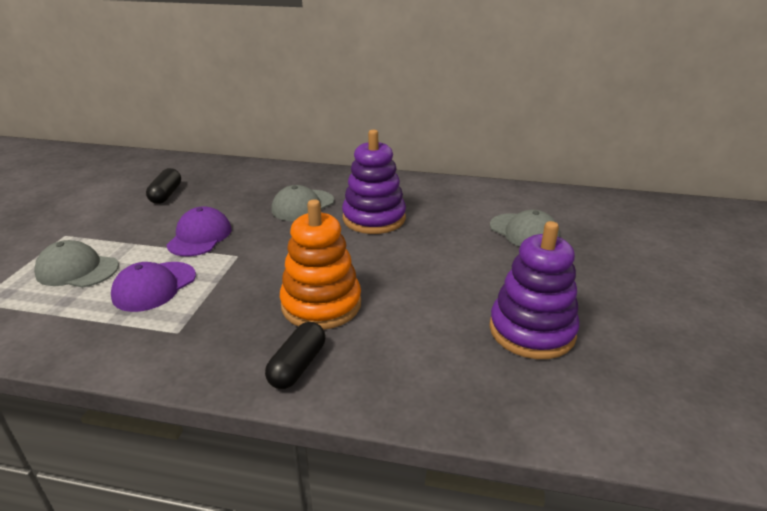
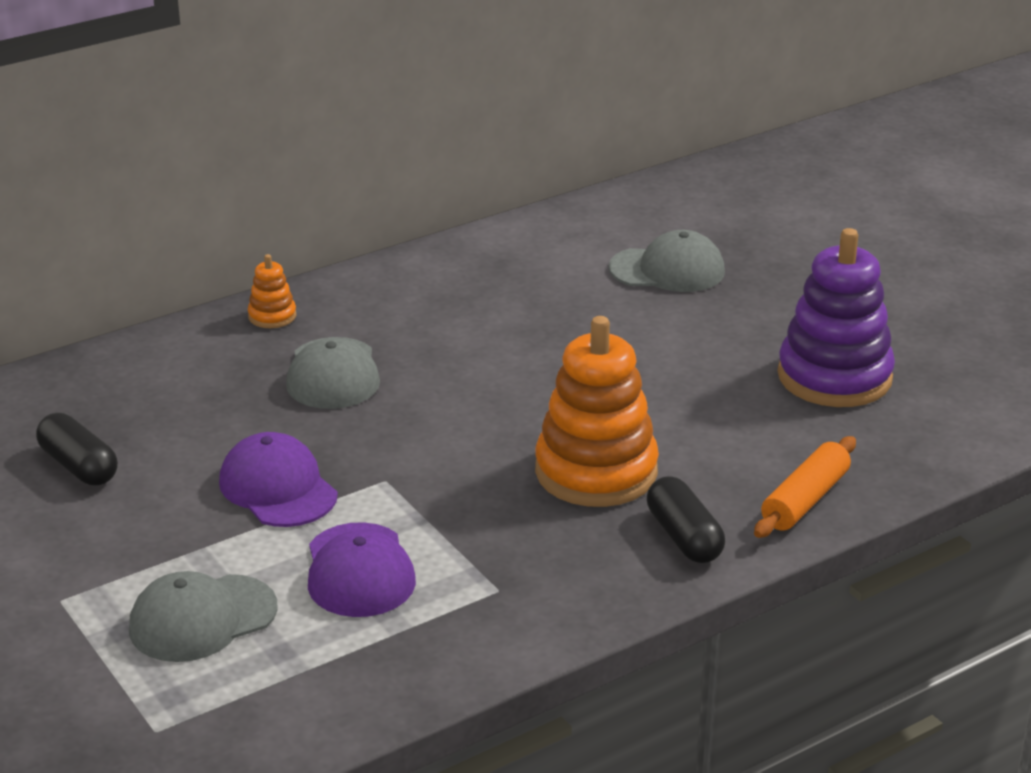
camera: 45 degrees left, 0 degrees up
(324, 176) = (272, 316): none -> orange stacking toy
(374, 218) = (464, 342): purple stacking toy -> none
(394, 391) = (805, 500): none -> orange rolling pin

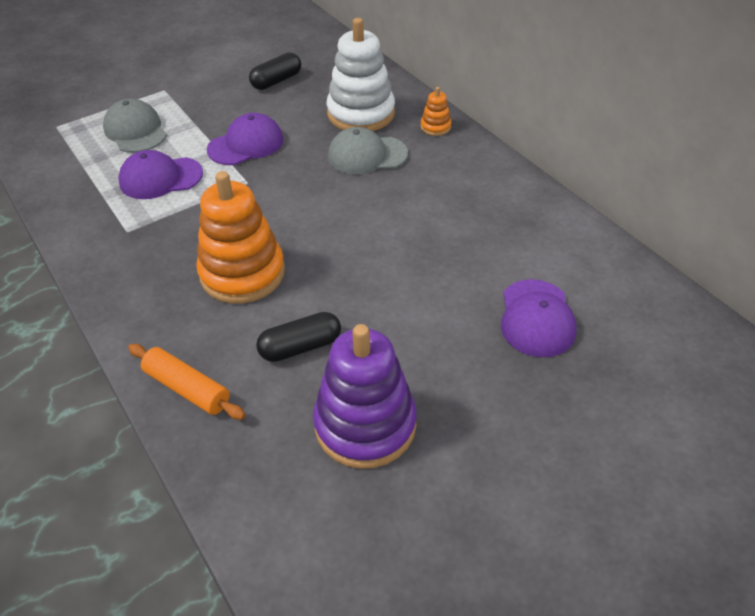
camera: 90 degrees right, 15 degrees up
(216, 379) = (361, 114): none -> white stacking toy
(667, 270) = (536, 318): grey cap -> purple cap
(684, 537) = (158, 316): black capsule -> black capsule (300, 347)

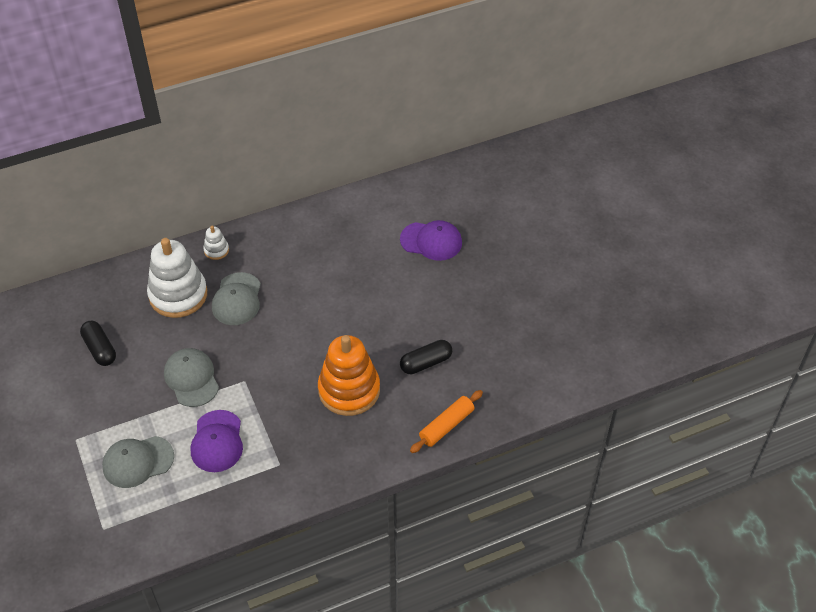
camera: 80 degrees left, 5 degrees up
(246, 144) = (191, 378): purple cap -> grey cap
(300, 347) = (426, 363): black capsule -> black capsule turned 75 degrees clockwise
(365, 425) = (492, 338): purple stacking toy -> none
(435, 127) = (216, 250): orange stacking toy -> white stacking toy

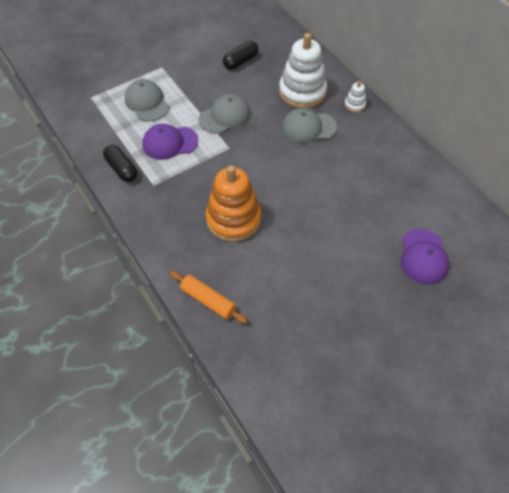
camera: 80 degrees right, 5 degrees up
(426, 363) = (275, 273): black capsule -> black capsule (121, 169)

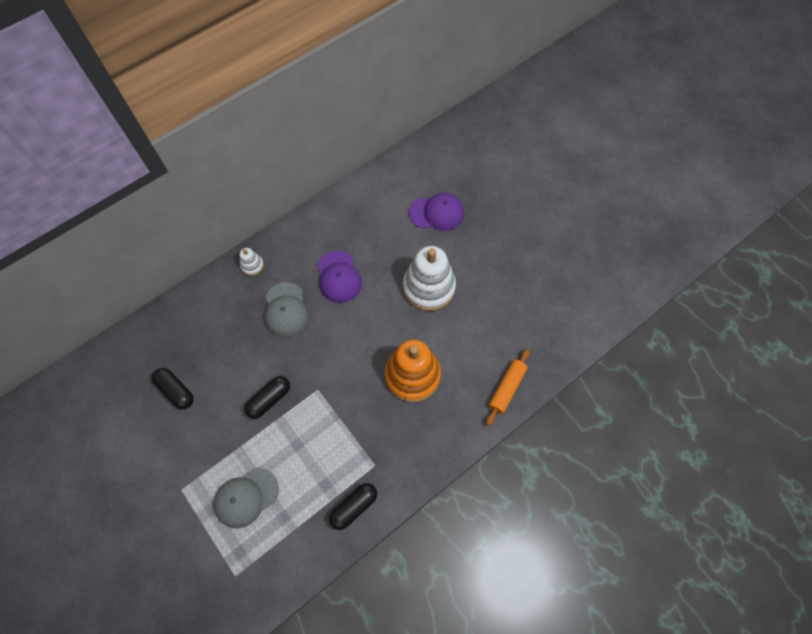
camera: 95 degrees left, 10 degrees up
(169, 143) = (312, 457): purple cap -> purple cap (339, 277)
(225, 116) = (269, 399): grey cap -> black capsule
(302, 92) = (231, 318): white stacking toy -> white stacking toy (429, 287)

